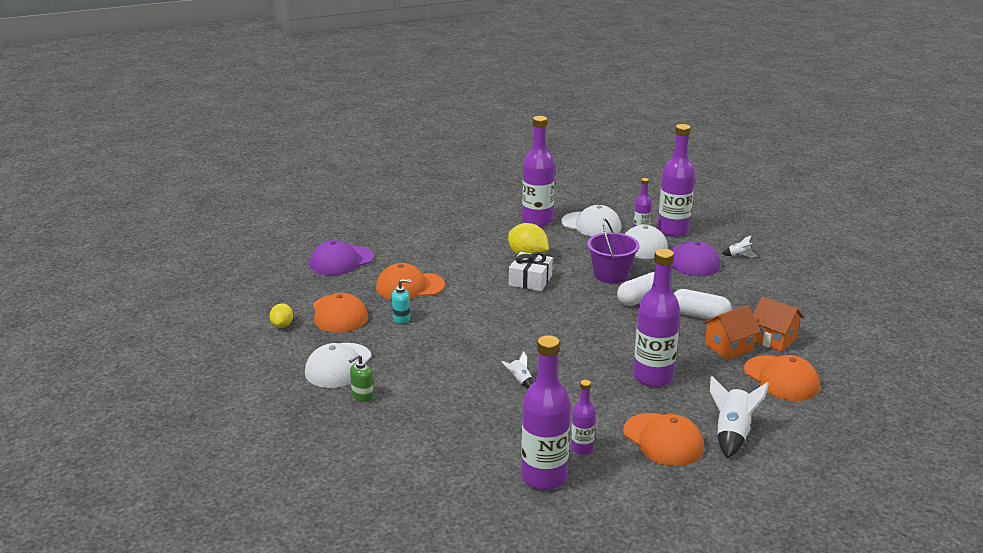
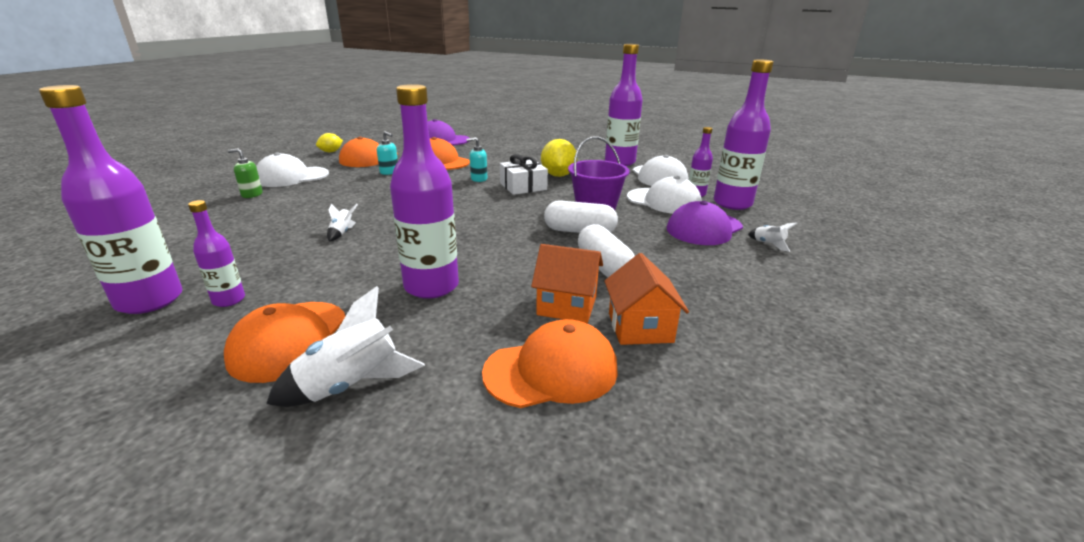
camera: 45 degrees right, 0 degrees up
(484, 289) = (478, 179): none -> turquoise soap dispenser
(781, 378) = (551, 370): orange cap -> orange cap turned 120 degrees counterclockwise

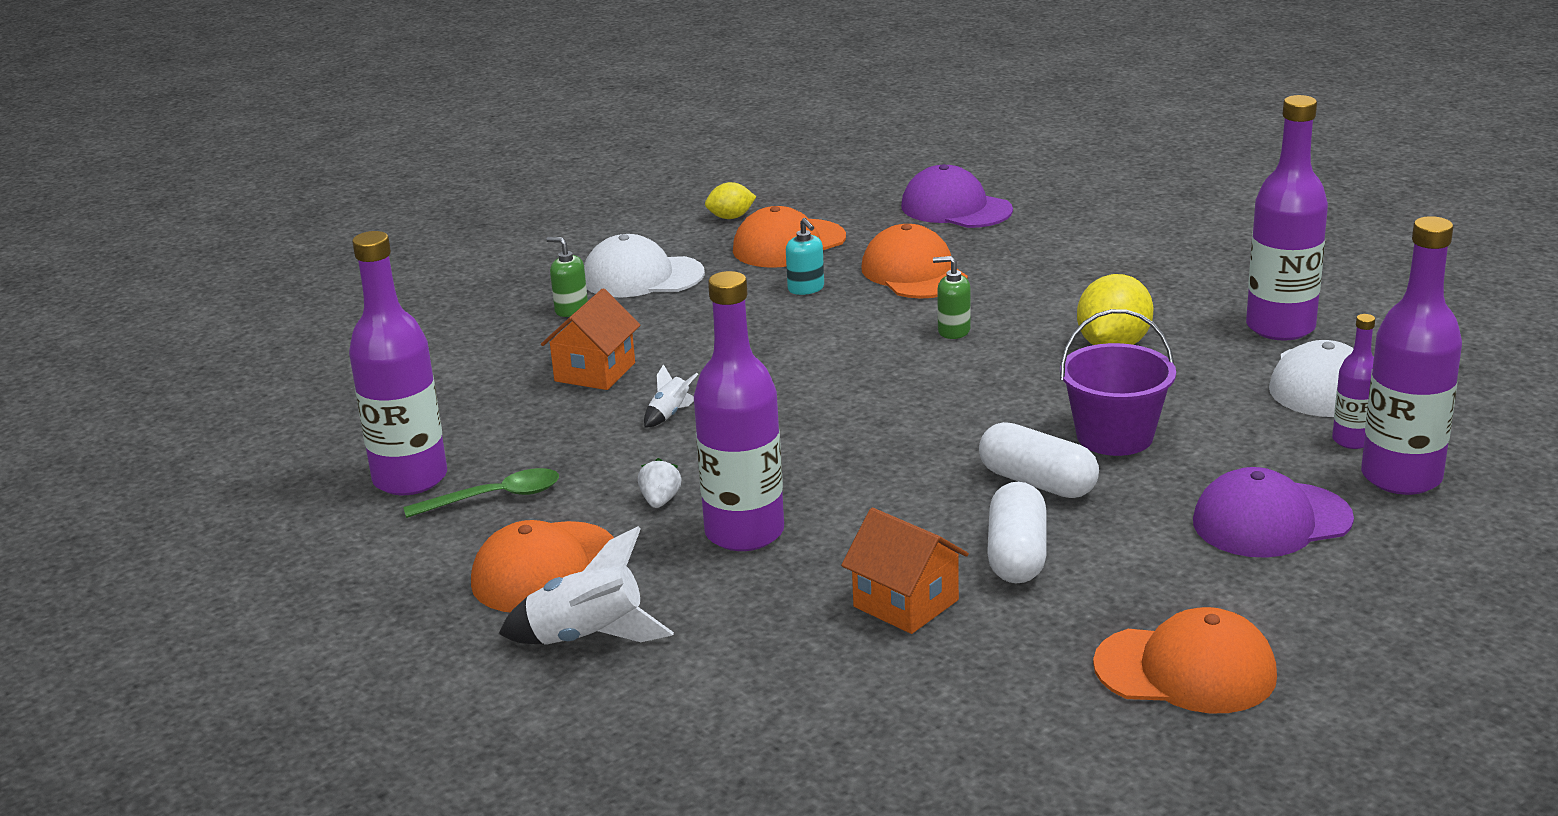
camera: 30 degrees right, 0 degrees up
(229, 300) = (494, 498): purple bottle -> green spoon
(361, 279) = (660, 501): none -> white strawberry
(478, 179) = (953, 331): turquoise soap dispenser -> green soap dispenser
(523, 186) = (1021, 364): white gift -> none
(551, 370) = (816, 679): orange cap -> orange cap (1185, 670)
(640, 327) = (978, 657): orange house -> orange house (595, 372)
(664, 201) = (1263, 446): white cap -> none
(768, 244) = (1355, 576): white rocket -> none

